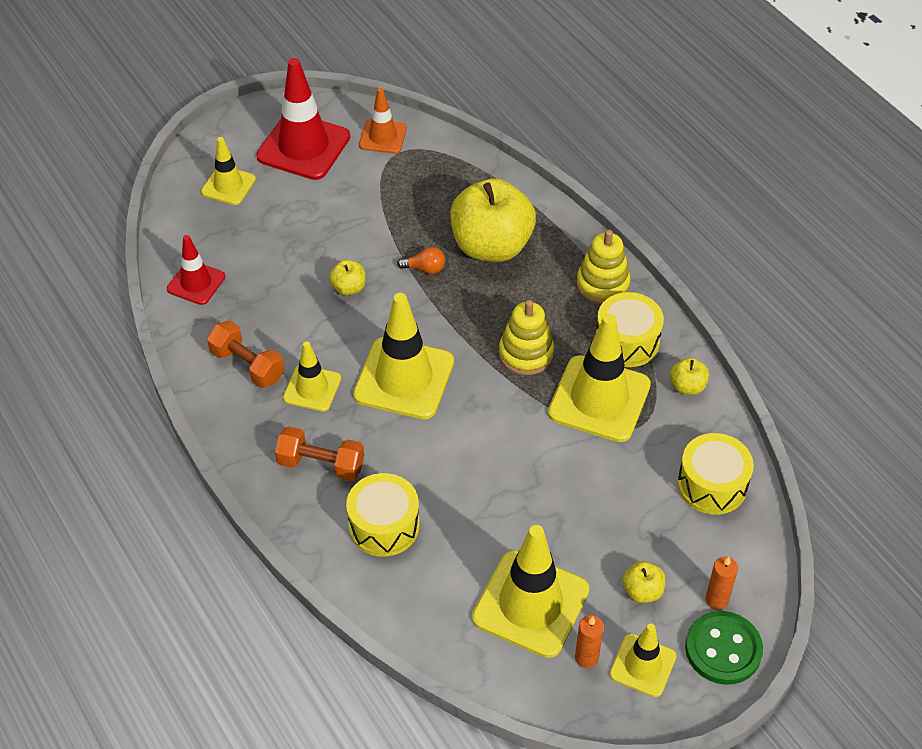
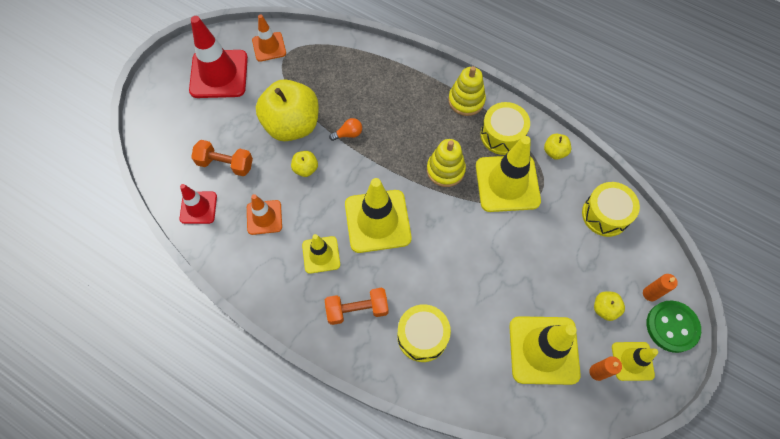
camera: 25 degrees left, 15 degrees up
(228, 186) = (182, 123): yellow traffic cone -> none
(247, 365) = (268, 256): orange dumbbell -> orange dumbbell (225, 164)
(267, 322) = (264, 217): none -> orange traffic cone
(491, 246) = (382, 100): yellow apple -> yellow apple (292, 125)

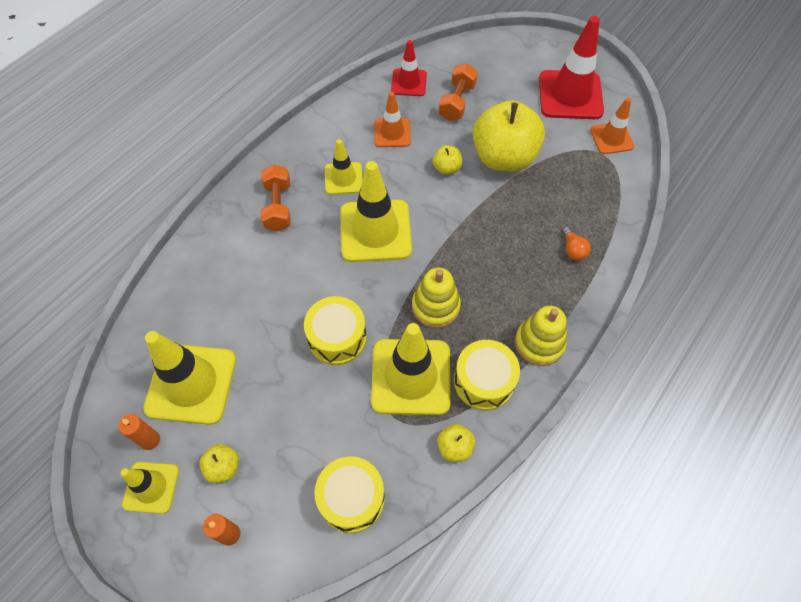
camera: 95 degrees right, 5 degrees down
(348, 134) = (490, 209): orange light bulb -> orange light bulb (573, 250)
(422, 336) = (236, 262): yellow drum -> yellow drum (337, 338)
(672, 327) = (180, 553): green button -> none

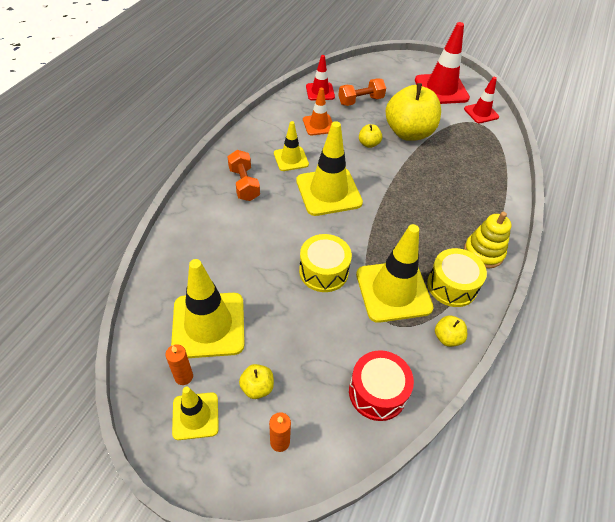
camera: 15 degrees left, 10 degrees down
(352, 498) = (377, 392): yellow drum -> red drum
(435, 306) = (394, 238): yellow stacking toy -> none
(457, 102) = (360, 101): orange dumbbell -> orange dumbbell turned 60 degrees clockwise
(573, 250) = (483, 186): orange light bulb -> none
(611, 138) = (481, 113): orange traffic cone -> red traffic cone

